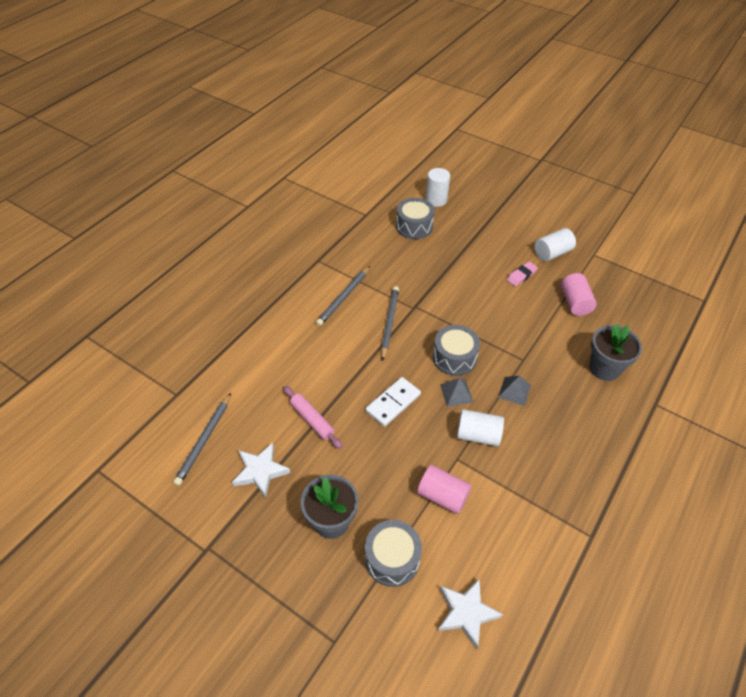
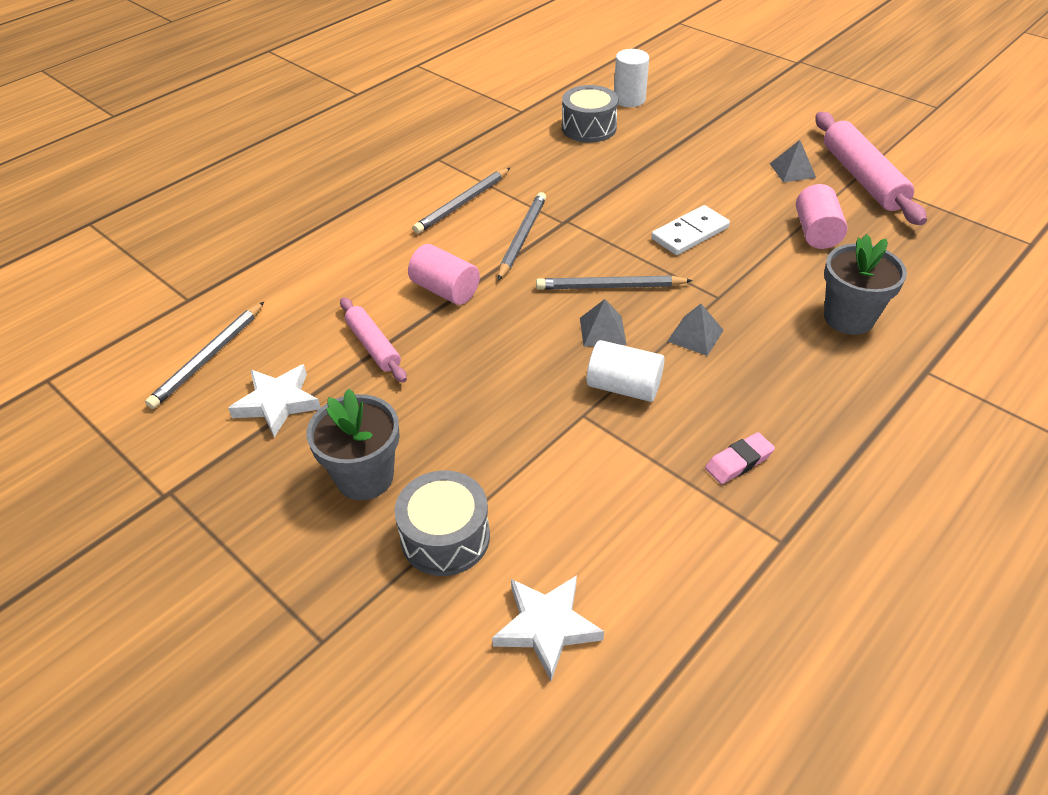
camera: 10 degrees right, 5 degrees down
(393, 403) = (501, 335): white domino -> white domino (690, 233)
(442, 496) = (547, 461): pink cylinder -> pink cylinder (445, 290)
(454, 358) = (610, 286): grey drum -> grey pencil
(521, 276) = (738, 194): pink eraser -> pink eraser (738, 462)
(552, 253) = (792, 170): white cylinder -> grey pyramid
(596, 256) = (862, 178): none -> pink rolling pin

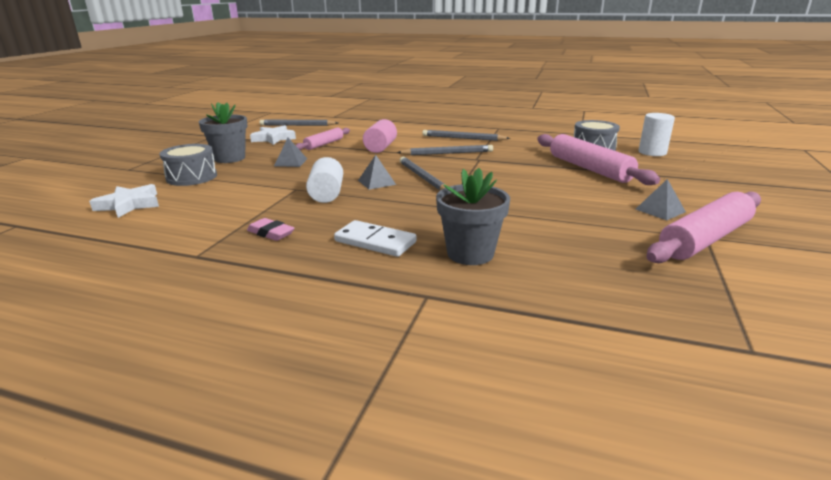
camera: 65 degrees right, 20 degrees down
(656, 159) = (589, 169): none -> pink rolling pin
(690, 233) = (512, 189): white domino -> white domino (375, 241)
(695, 335) = (394, 205): grey pyramid -> grey pyramid (290, 162)
(816, 232) = (579, 229): pink cylinder -> none

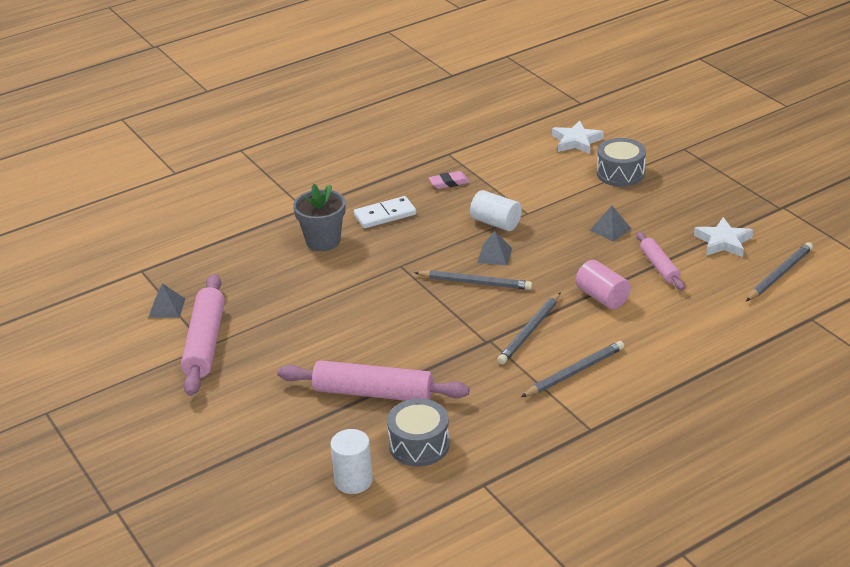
camera: 130 degrees right, 10 degrees up
(230, 158) = (664, 201): grey flower pot -> none
(660, 210) = (257, 360): grey pyramid -> grey pyramid (167, 308)

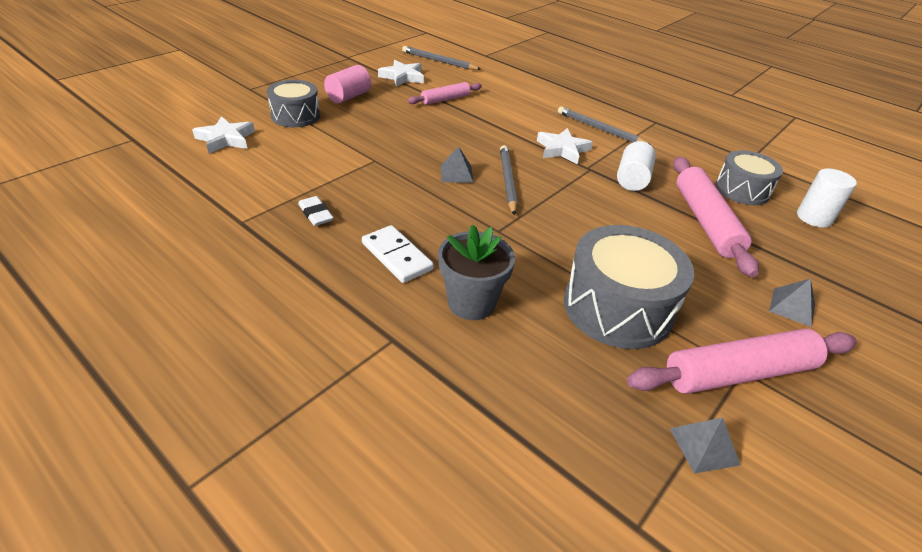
camera: 110 degrees left, 5 degrees up
(289, 305) = (617, 307): none -> grey drum
(449, 183) = (316, 214): pink eraser -> white eraser
(496, 223) = (397, 177): white cylinder -> white cylinder (632, 179)
(530, 331) = (562, 149): grey pencil -> white star
(602, 297) = (498, 121): pink cylinder -> pink cylinder (348, 97)
(610, 229) = (395, 119): grey pyramid -> grey pyramid (792, 307)

